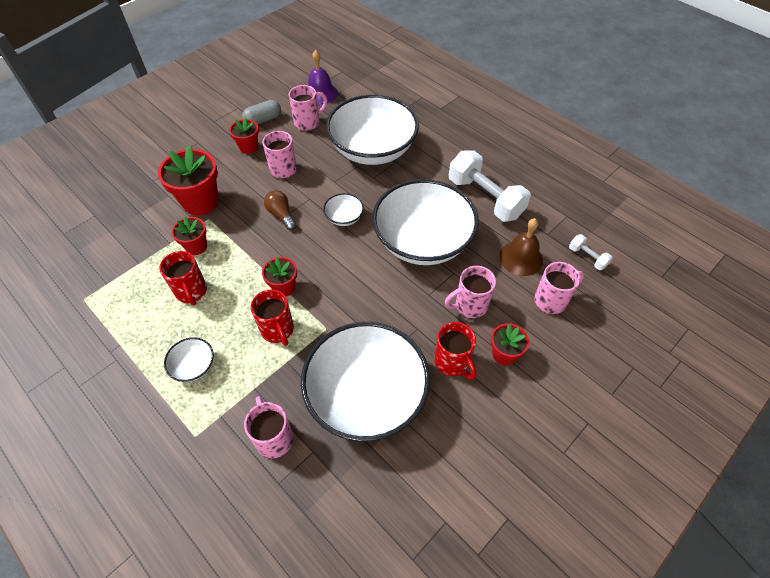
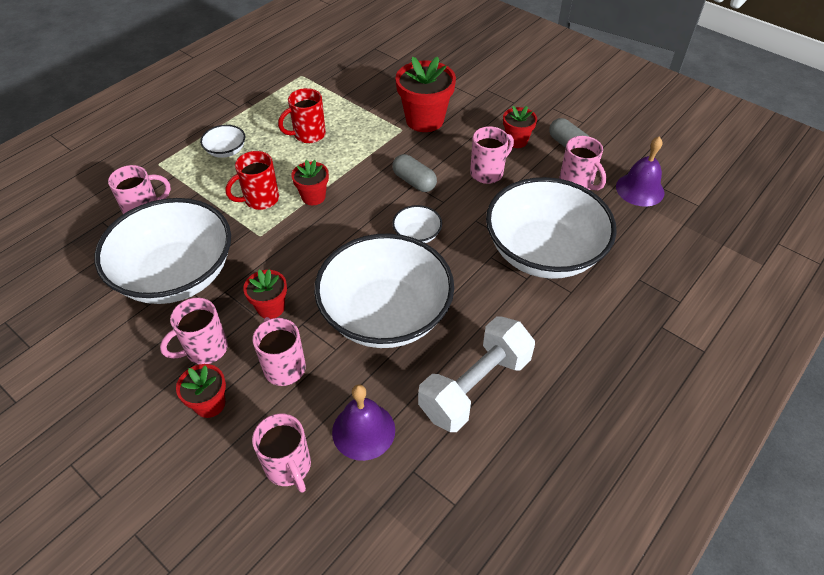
camera: 85 degrees right, 5 degrees down
(196, 246) = (364, 128): red flower pot -> red flower pot (271, 308)
(281, 215) = (414, 181): brown light bulb -> grey capsule
(452, 362) = (205, 349): red mug -> pink mug
(521, 258) = (363, 430): brown bell -> purple bell
(587, 257) = (369, 528): white dumbbell -> none

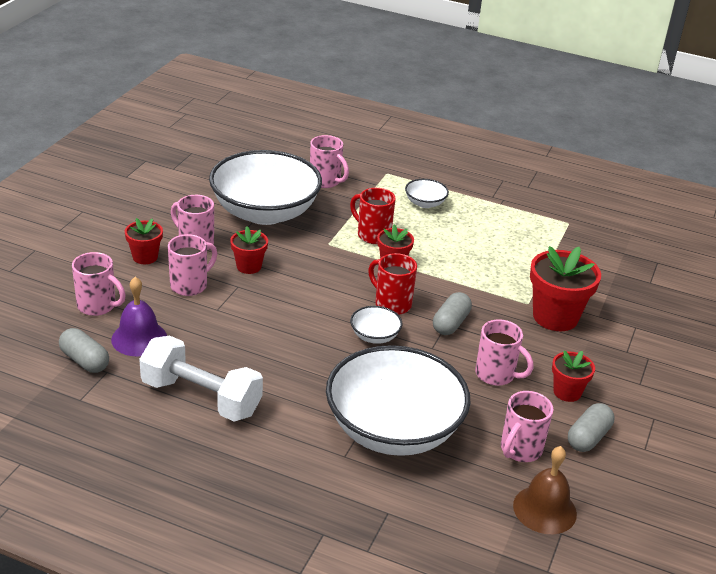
camera: 70 degrees right, 15 degrees down
(289, 467) = (98, 306): pink mug -> pink mug turned 105 degrees counterclockwise
(308, 135) = (478, 244): red mug -> red mug (391, 304)
(385, 314) = (265, 331): white bowl -> none
(388, 493) = (84, 361): none -> grey capsule
(640, 189) = (544, 509): purple bell -> brown bell

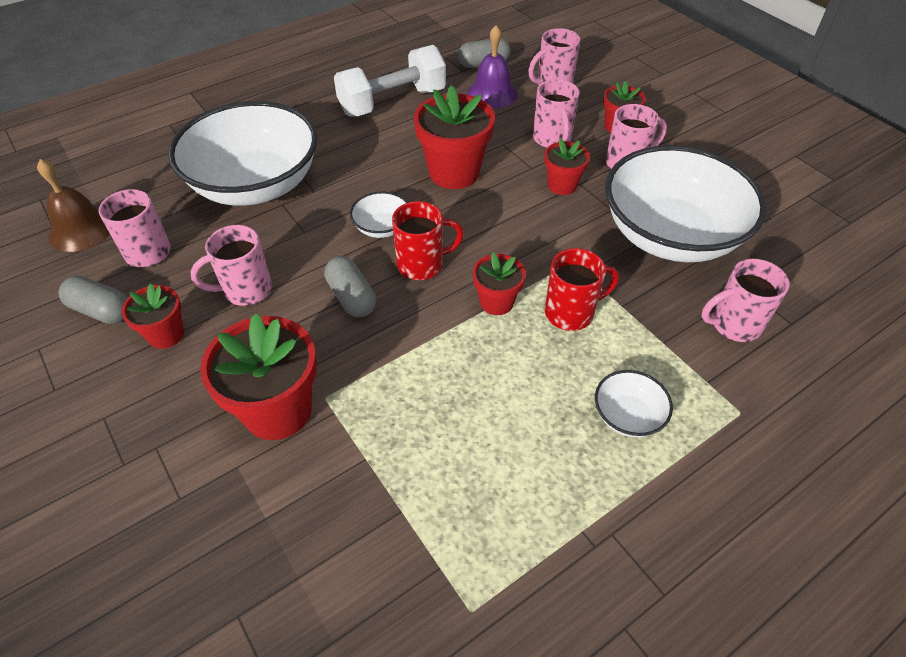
camera: 125 degrees right, 15 degrees up
(278, 323) = (454, 172): none -> red flower pot
(588, 437) = (102, 310): grey capsule -> grey capsule turned 45 degrees counterclockwise

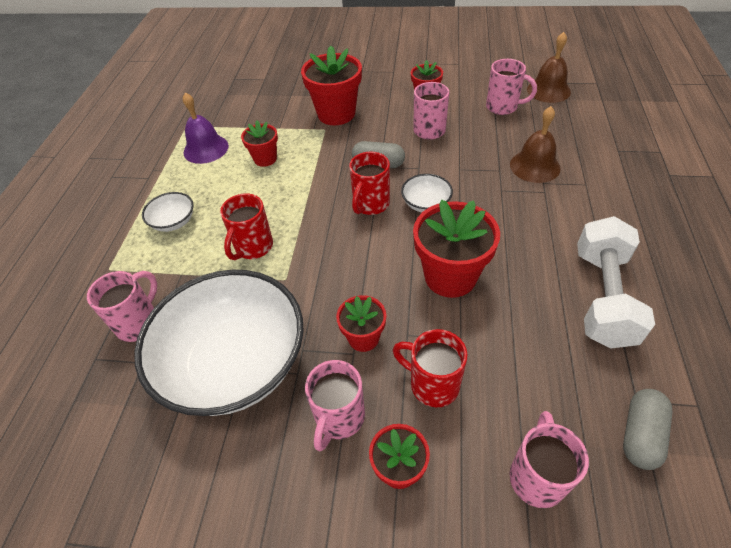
camera: 135 degrees right, 0 degrees up
(102, 310) = (466, 83): grey capsule -> none
(255, 185) = (535, 166): white bowl -> brown bell
(492, 93) = (561, 394): purple bell -> purple bell (206, 149)
(496, 302) = (302, 219): red flower pot -> red flower pot (265, 159)
(552, 139) = (432, 384): pink mug -> red mug

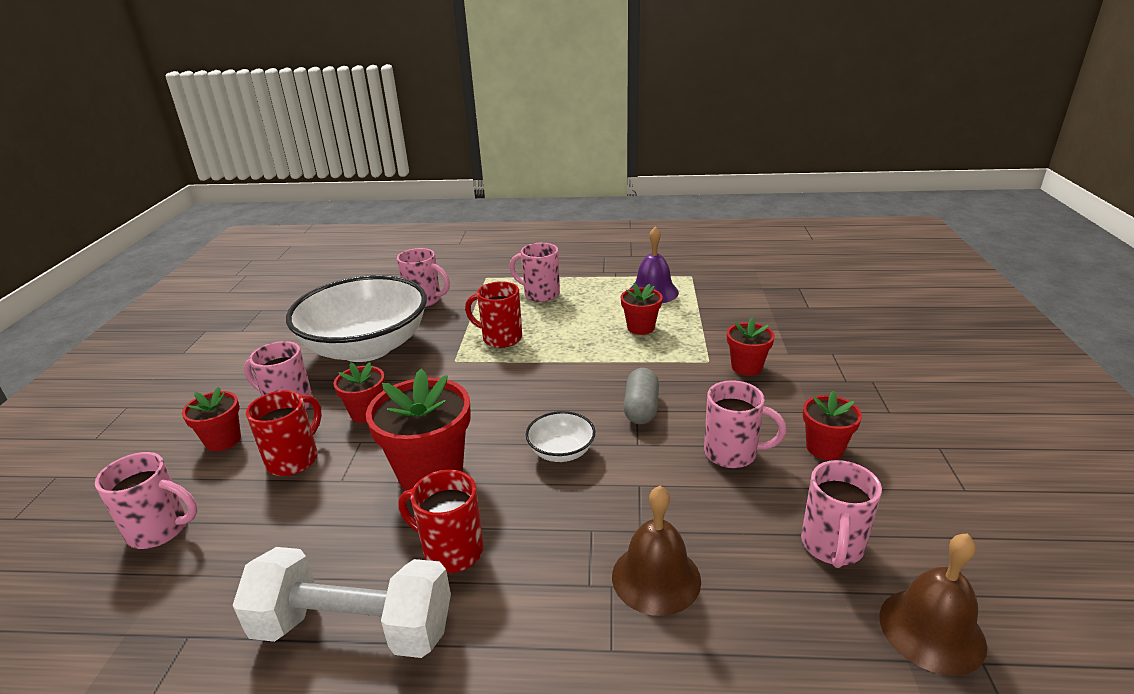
camera: 85 degrees right, 20 degrees down
(174, 222) = (540, 294): white bowl -> pink mug
(336, 114) = (746, 367): red flower pot -> red flower pot, size x0.56
(370, 205) = (561, 406): red mug -> red mug (451, 551)
(641, 435) = (146, 630): grey capsule -> none

